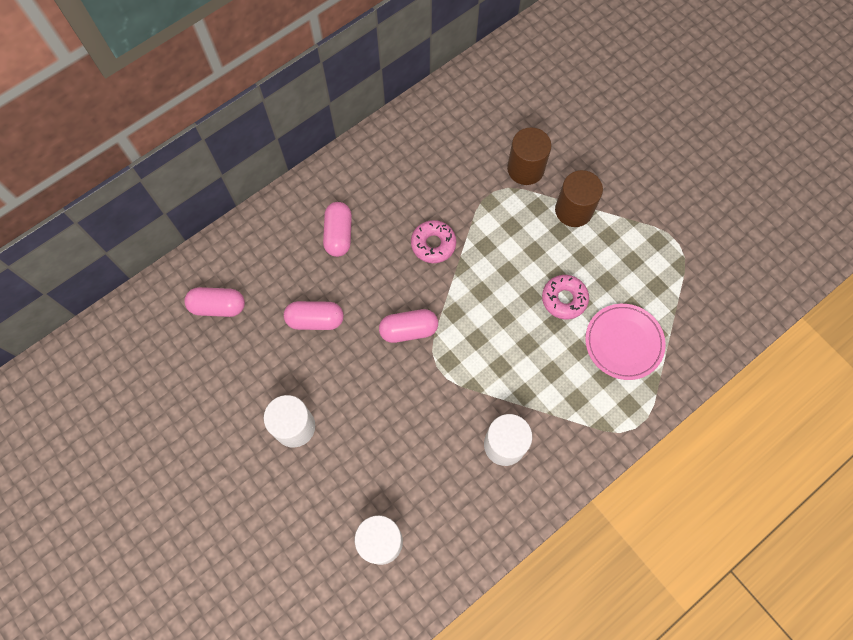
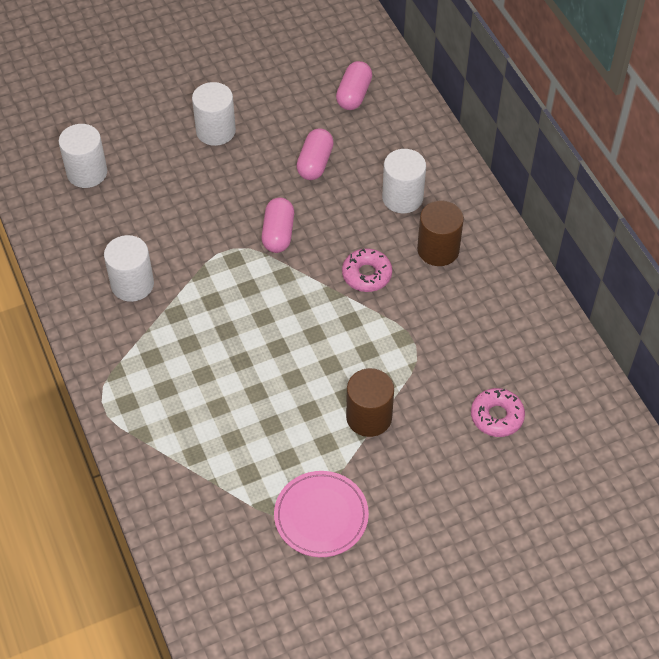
camera: 105 degrees right, 15 degrees down
(338, 234) = (402, 197): pink capsule -> white cylinder
(525, 169) = (436, 383): brown cylinder -> brown cylinder (438, 249)
(564, 299) = (264, 377): pink donut -> pink donut (497, 416)
(623, 342) = (195, 419): pink plate -> pink plate (321, 516)

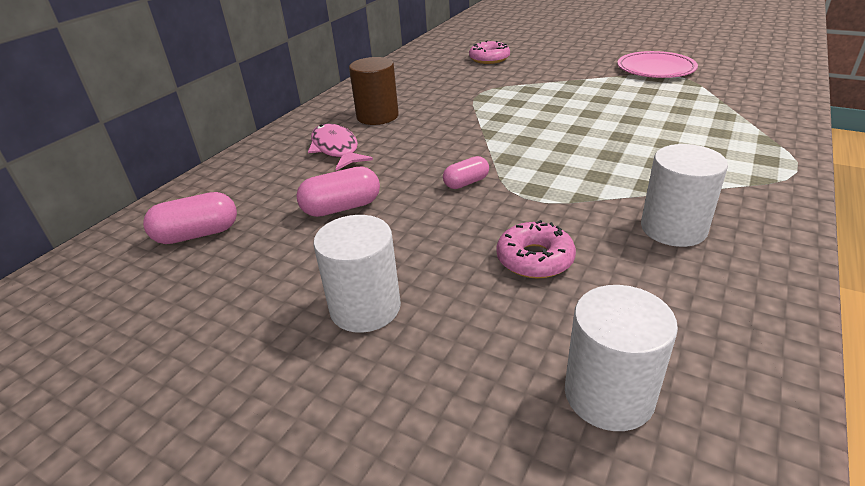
camera: 125 degrees left, 20 degrees down
(278, 234) = (466, 183): pink capsule -> pink capsule, size x0.65
(366, 275) = (446, 129): pink donut -> pink donut (535, 259)
(369, 417) = (564, 83): brown cylinder -> none
(402, 197) = (336, 149): white cylinder -> pink fish

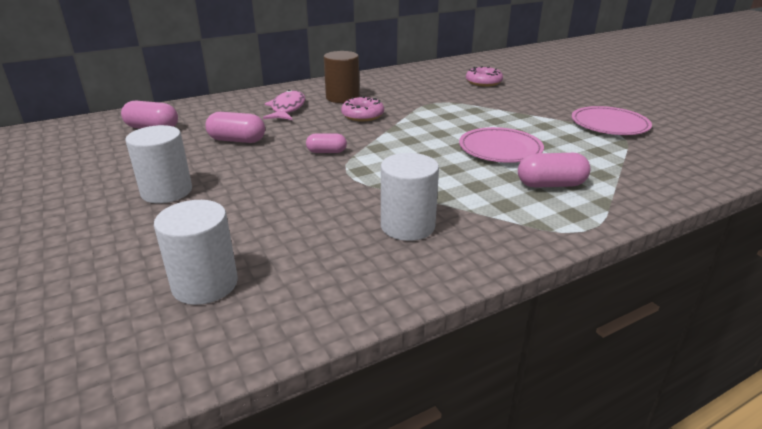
camera: 30 degrees right, 5 degrees down
(535, 259) = (290, 206): pink donut -> pink donut (362, 115)
(615, 120) = (500, 149): none -> pink plate
(708, 139) = (550, 185): none -> pink capsule

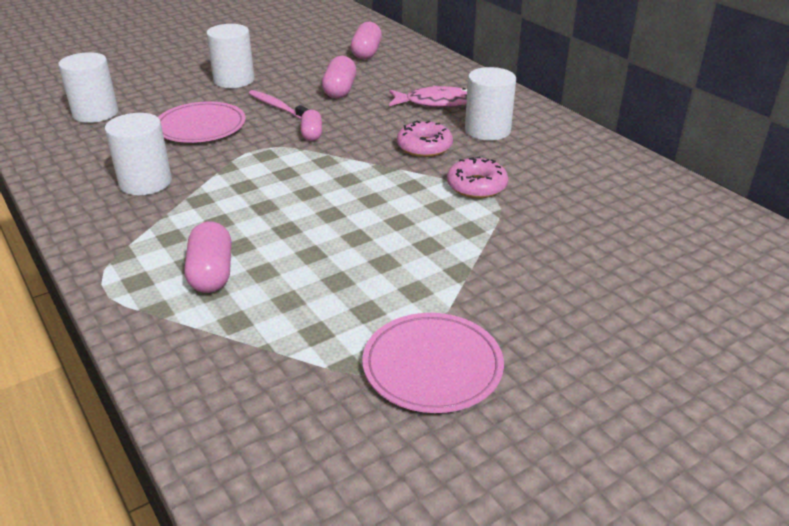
camera: 85 degrees right, 5 degrees up
(258, 167) = (278, 107): none -> pink toothbrush
(342, 97) = (487, 130): brown cylinder -> white cylinder
(483, 82) = (619, 243): pink donut -> pink donut (476, 186)
(500, 149) = (321, 243): pink plate -> pink plate (201, 127)

